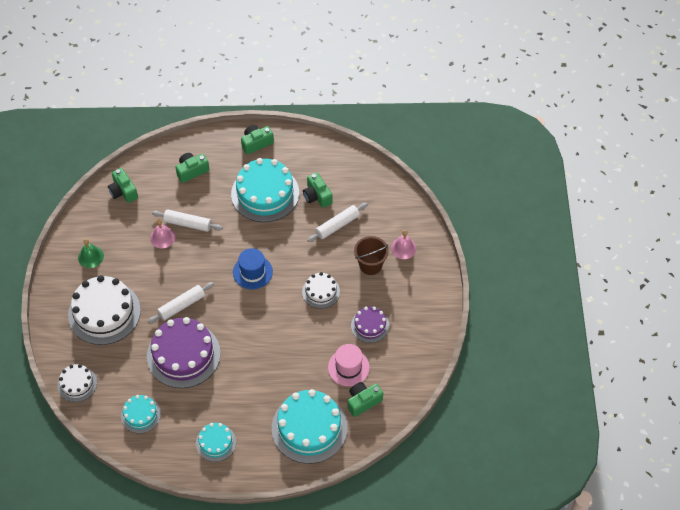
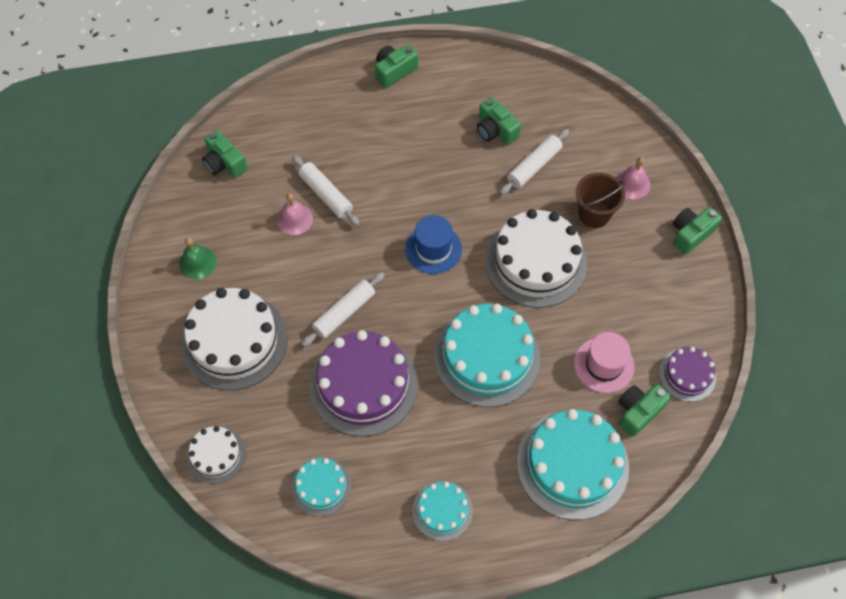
camera: 10 degrees left, 5 degrees up
(188, 224) = (326, 195): white rolling pin -> white rolling pin turned 45 degrees clockwise
(192, 171) = (314, 121): green camera -> green camera (690, 234)
(265, 193) = (423, 137): turquoise cake -> turquoise cake (487, 357)
(321, 291) = (535, 262): white cake -> white cake, size x1.89
(370, 325) = (617, 299): purple cake -> purple cake (687, 375)

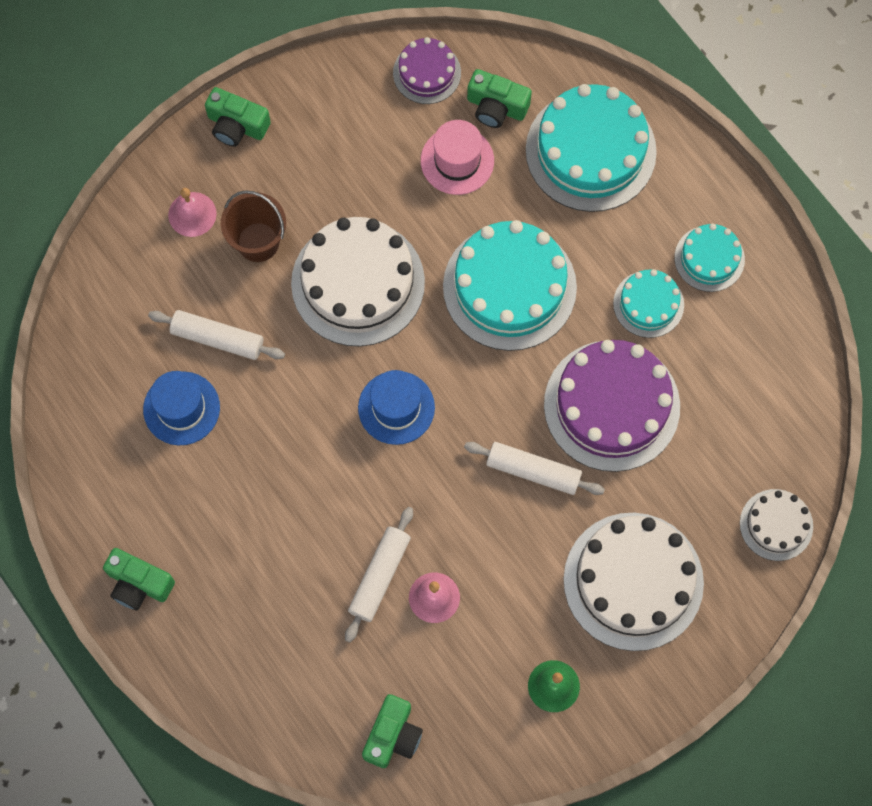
camera: 115 degrees left, 10 degrees up
(321, 486) = (750, 393): turquoise cake -> turquoise cake (648, 304)
(495, 130) = (181, 408): green camera -> blue hat

